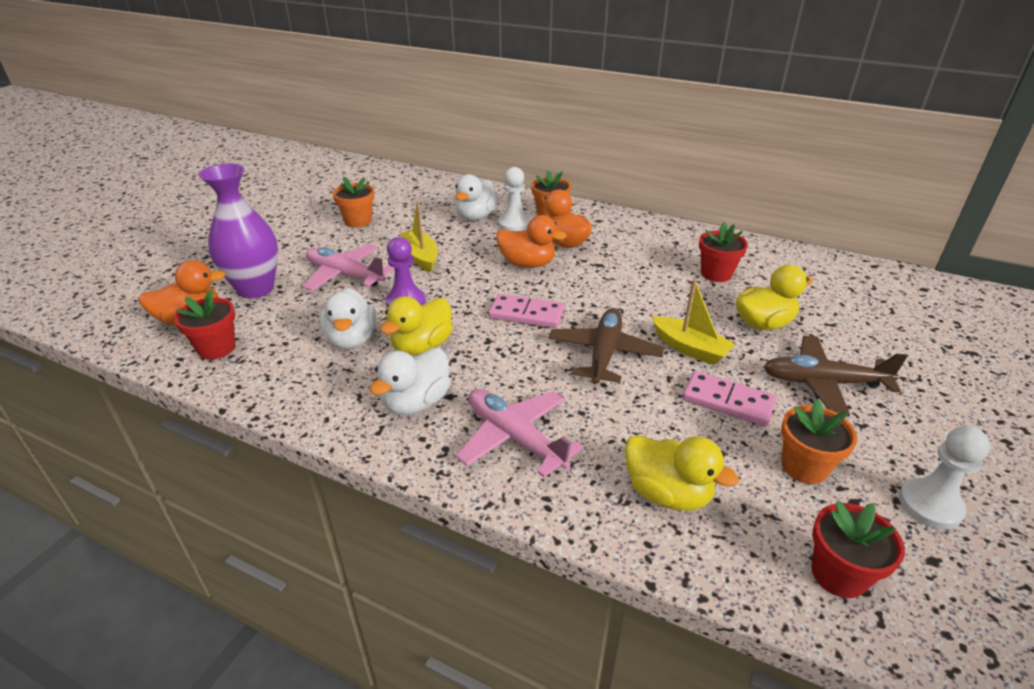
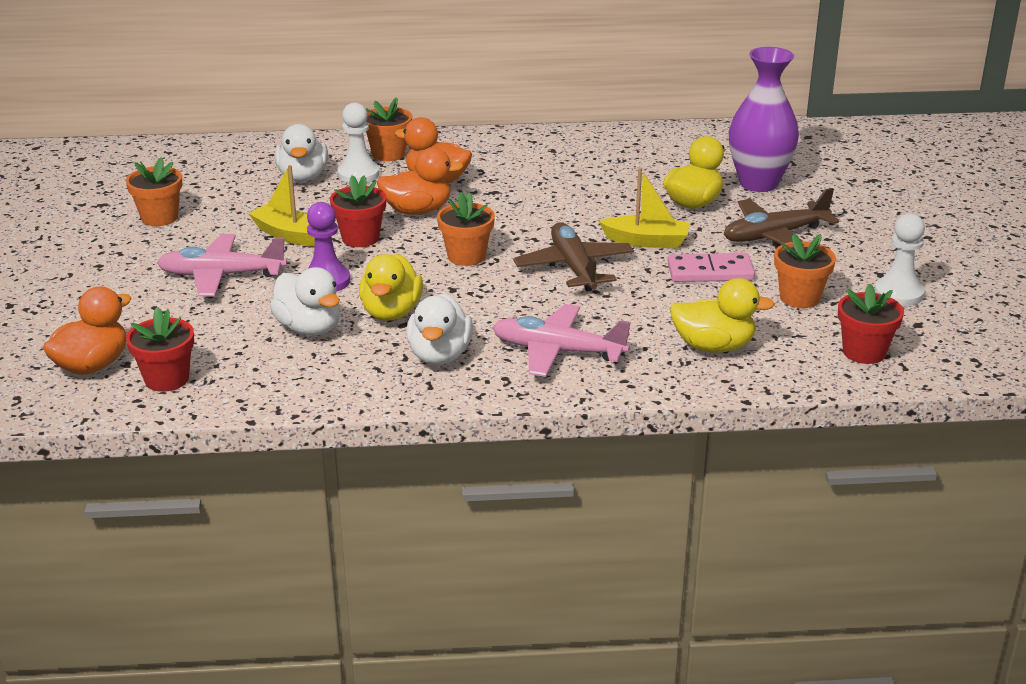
camera: 30 degrees left, 5 degrees down
(255, 289) = (129, 317): purple vase -> purple vase (758, 183)
(526, 314) = (466, 256): pink domino -> orange flower pot
(716, 274) = (617, 170): red flower pot -> red flower pot (360, 238)

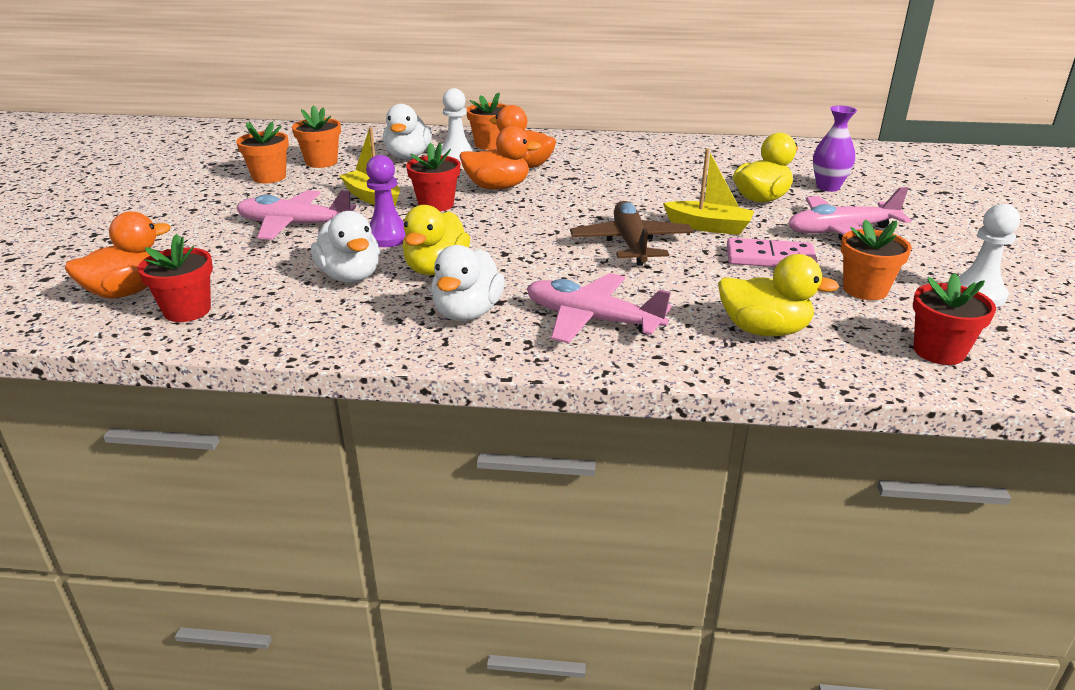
camera: 10 degrees right, 0 degrees up
(466, 256) = (528, 226): orange flower pot -> orange flower pot (321, 162)
(758, 183) = (828, 187): purple vase -> purple vase, size x0.60
(774, 236) = (841, 231): brown plane -> pink plane

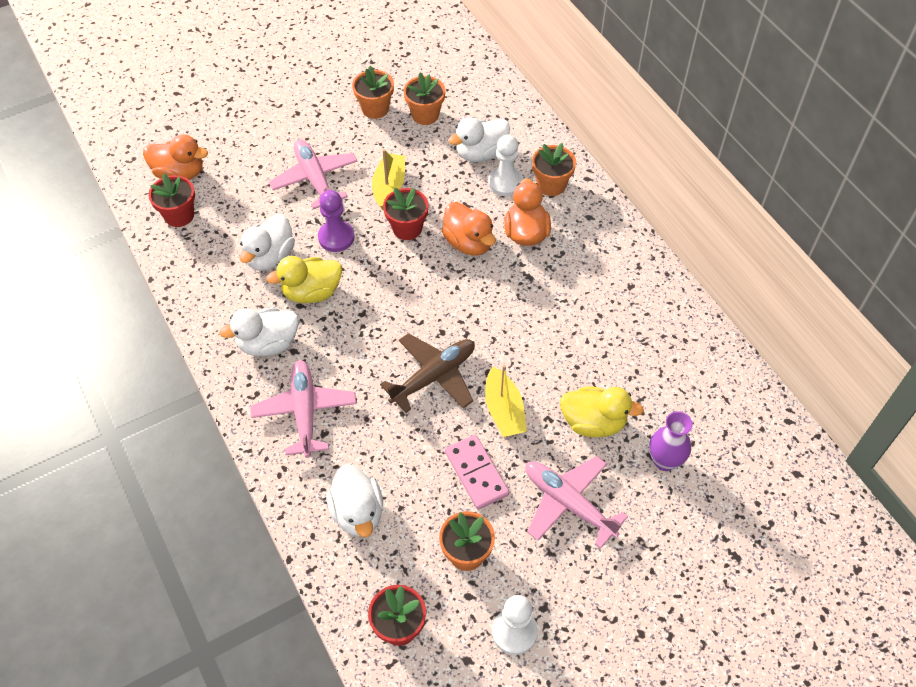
camera: 55 degrees right, 25 degrees up
(764, 330) = (358, 512): yellow duck -> white duck

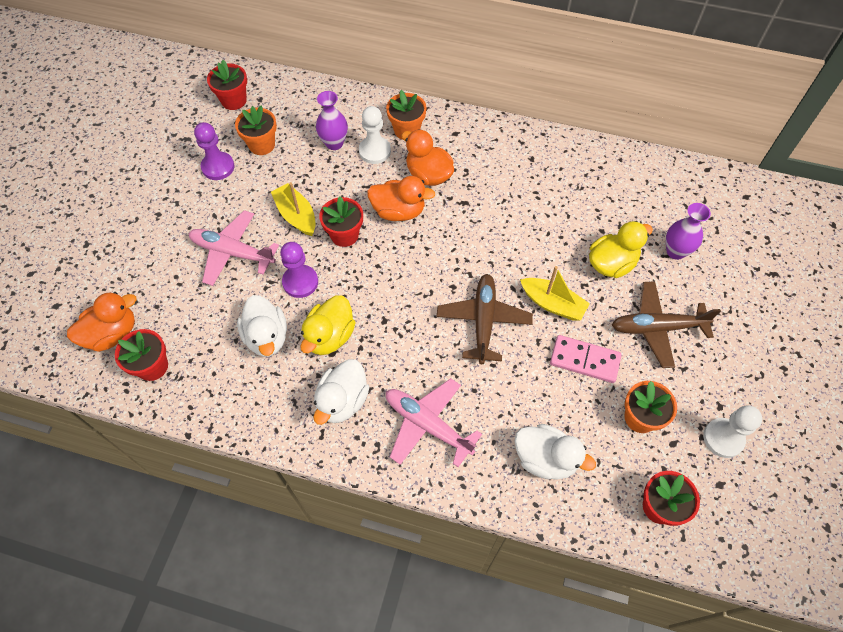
camera: 45 degrees left, 5 degrees up
(375, 109) = (218, 167): orange flower pot -> purple pawn
(443, 66) = (234, 100): none -> red flower pot
(481, 153) = (334, 143): white duck -> purple vase
(568, 503) = (657, 328): pink plane -> brown plane

